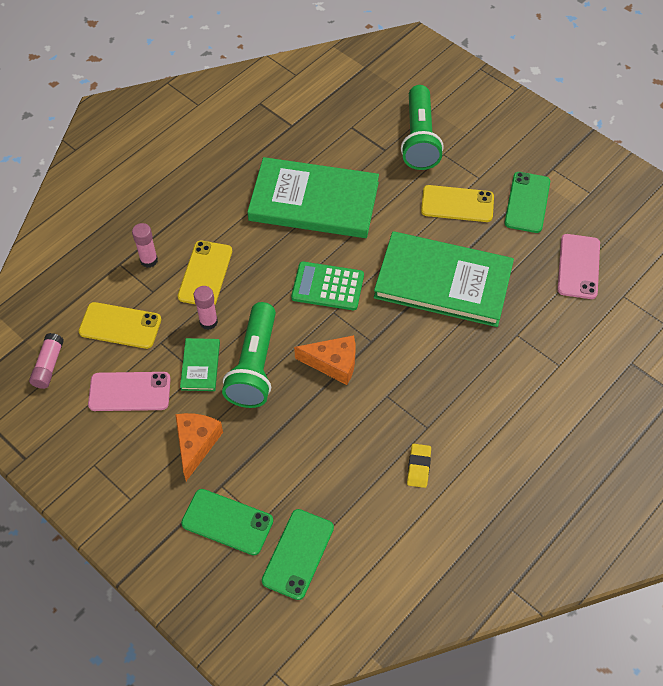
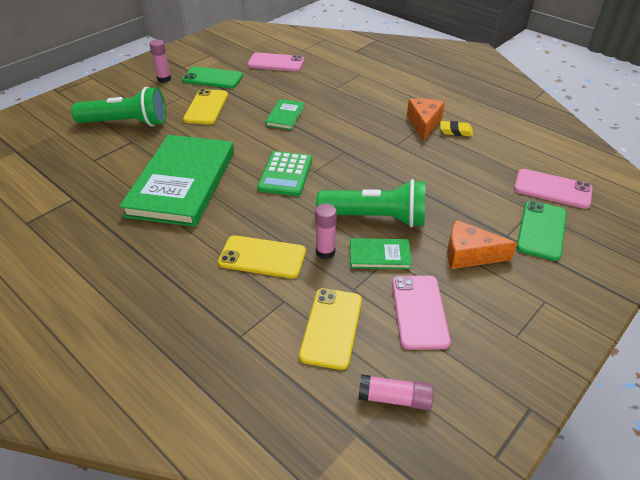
camera: 90 degrees left, 15 degrees down
(149, 260) = (237, 307): pink glue stick -> pink glue stick (164, 79)
(298, 554) = (552, 189): green phone -> pink phone
(333, 363) = (368, 171): orange cheese -> orange cheese (424, 123)
(443, 282) = (285, 116): green book -> green book, size x0.43

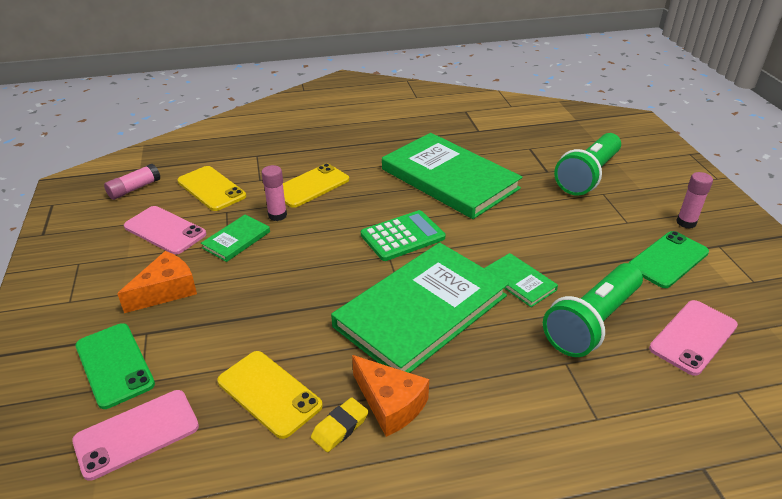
camera: 125 degrees right, 5 degrees down
(206, 107) = (587, 231): yellow phone -> yellow phone (269, 393)
(285, 174) = (402, 236): green calculator -> green calculator turned 105 degrees clockwise
(350, 139) = (421, 311): none -> green book
(375, 217) = (278, 261): green flashlight -> green flashlight (592, 323)

